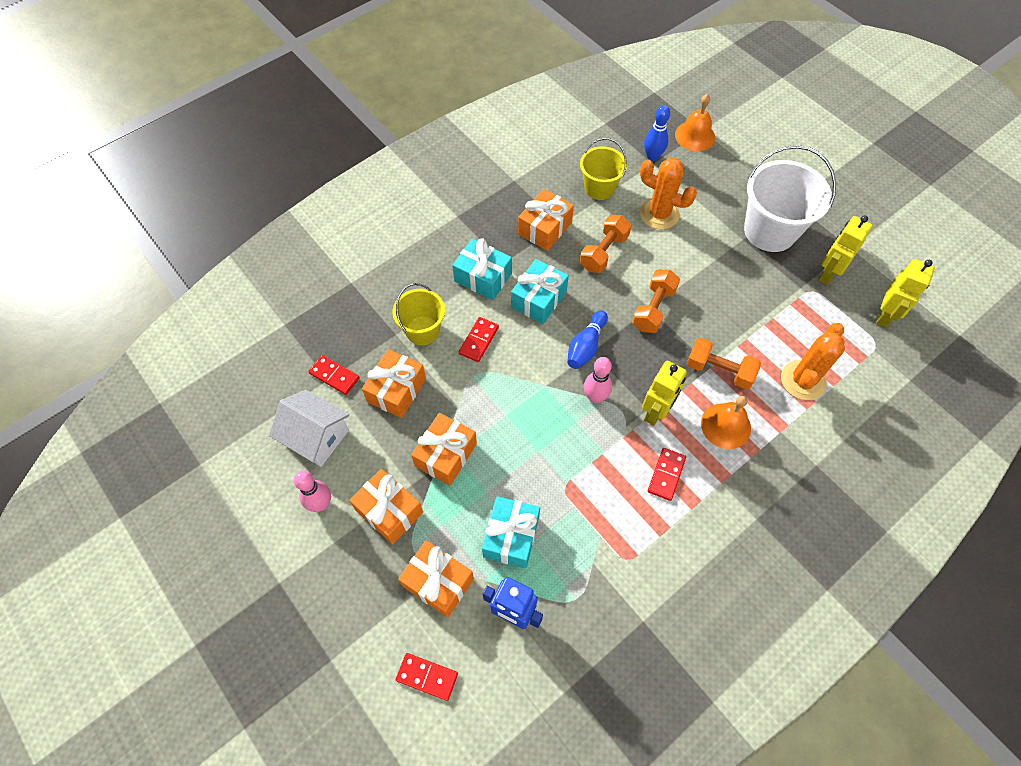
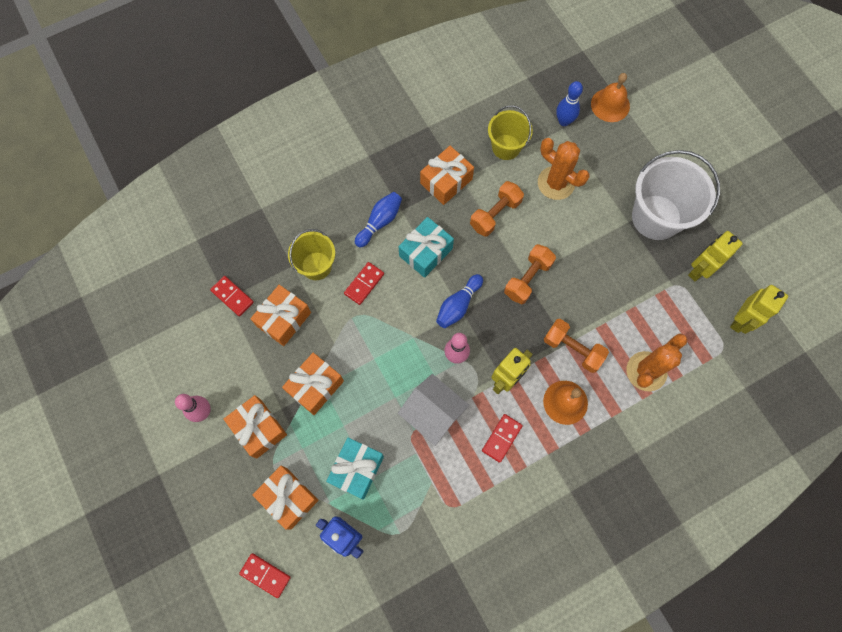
camera: 10 degrees right, 10 degrees up
(316, 437) = (208, 351): white house -> white house (433, 413)
(483, 277) = (380, 222): turquoise gift -> blue bowling pin

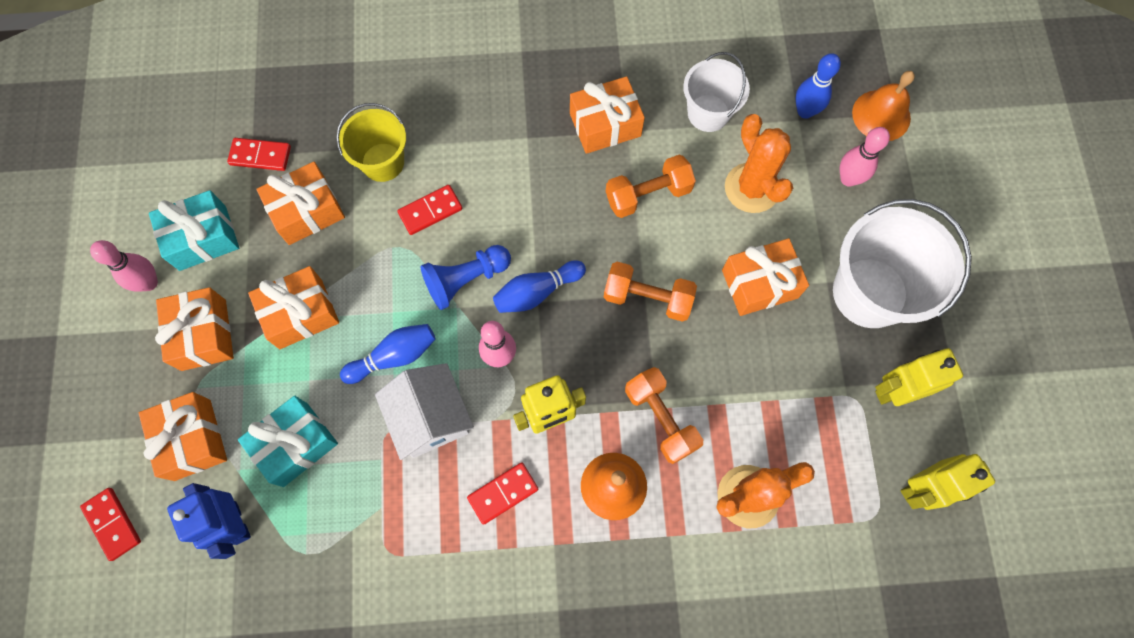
camera: 25 degrees right, 0 degrees up
(232, 296) = (260, 155): red domino -> red domino turned 60 degrees counterclockwise
(380, 222) = (491, 141): blue bowling pin -> blue bowling pin (394, 356)
(410, 317) = (466, 280): none -> blue pawn
(426, 252) = (530, 204): turquoise gift -> turquoise gift (203, 238)
(506, 147) = (708, 113): yellow bucket -> white bucket
(527, 278) = (647, 297): orange dumbbell -> orange dumbbell turned 45 degrees clockwise
(590, 240) = (759, 284): none -> orange gift
(610, 153) = (848, 179): none -> pink bowling pin

